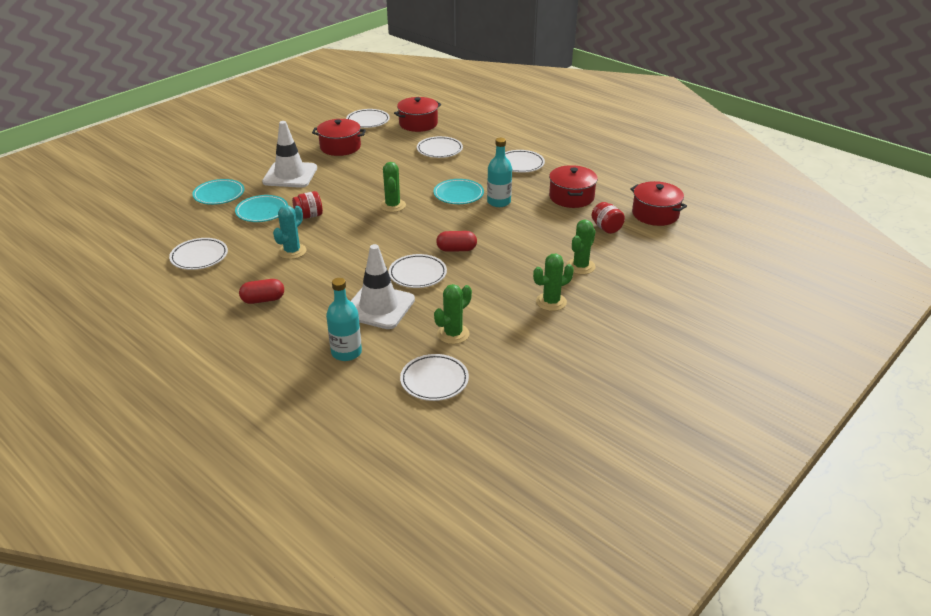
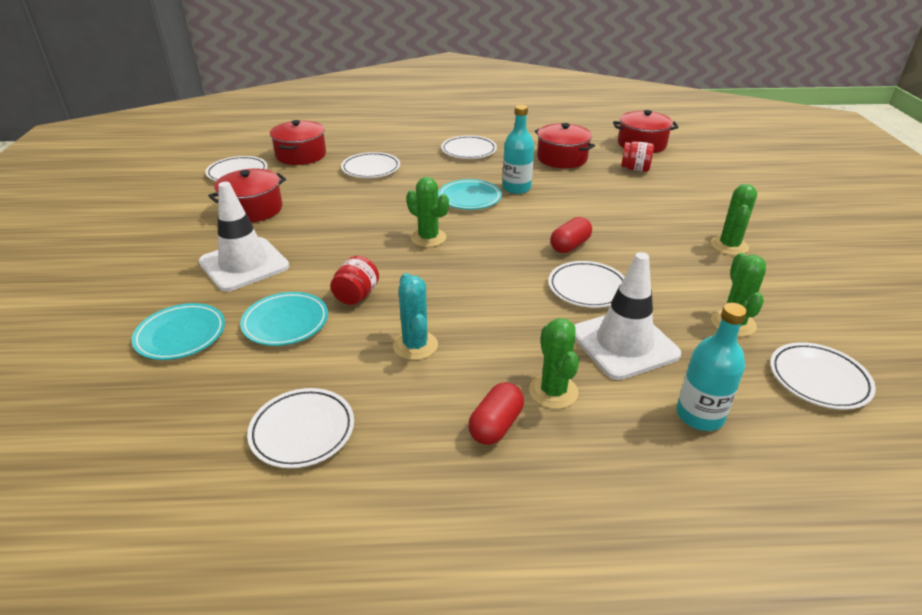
camera: 45 degrees left, 0 degrees up
(580, 266) = (684, 206): green cactus -> green cactus (553, 391)

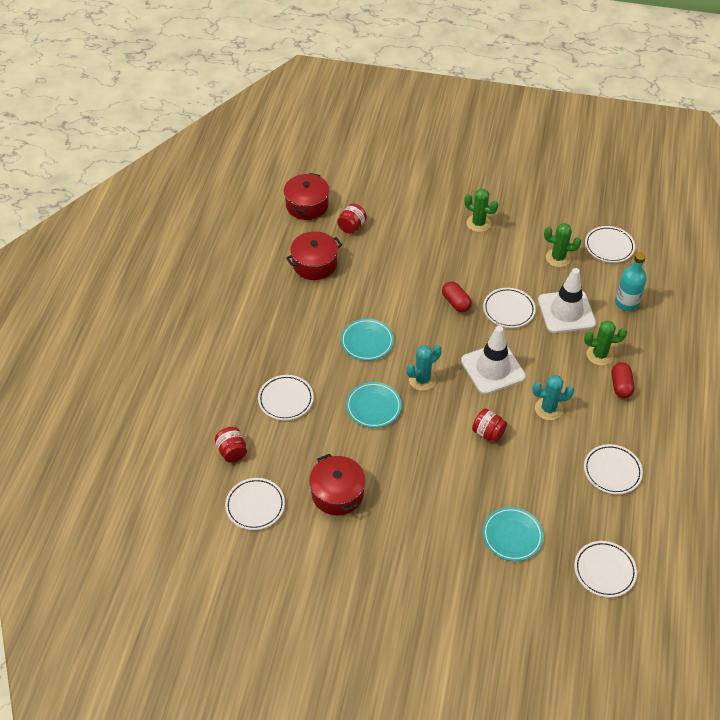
camera: 75 degrees left, 15 degrees up
(244, 264) = (429, 499): white traffic cone -> white traffic cone (493, 369)
(285, 323) = (510, 475): turquoise plate -> turquoise plate (373, 407)
(301, 155) = (232, 452): red pot -> red jar
(428, 238) = (422, 380): green cactus -> turquoise cactus
(468, 151) = (274, 322): white plate -> white plate (604, 571)
(495, 425) = (620, 386): red capsule -> red capsule turned 45 degrees clockwise
(516, 188) = (359, 308): turquoise bottle -> none

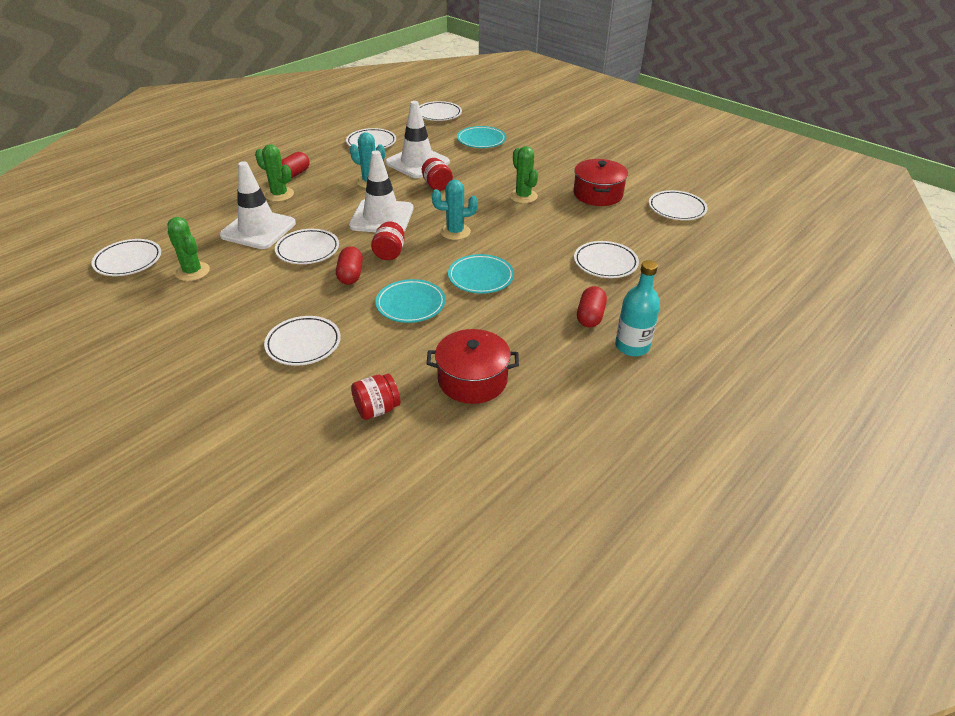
camera: 150 degrees left, 10 degrees down
(232, 452) = (683, 245): red jar -> red jar (389, 253)
(271, 341) = (590, 316): none -> red capsule
(307, 205) = (411, 475): red pot -> none
(373, 407) = (520, 230): turquoise plate -> turquoise plate (410, 304)
(429, 243) = (303, 344): none -> white plate
(478, 223) = (217, 341): green cactus -> green cactus (523, 196)
(537, 459) = (417, 163): none -> white traffic cone
(626, 303) = (196, 216): turquoise bottle -> turquoise bottle (632, 346)

